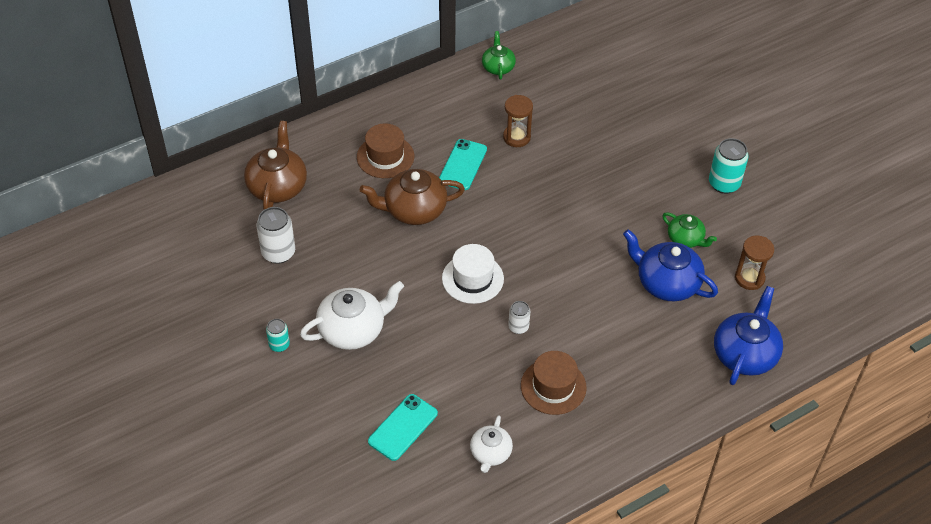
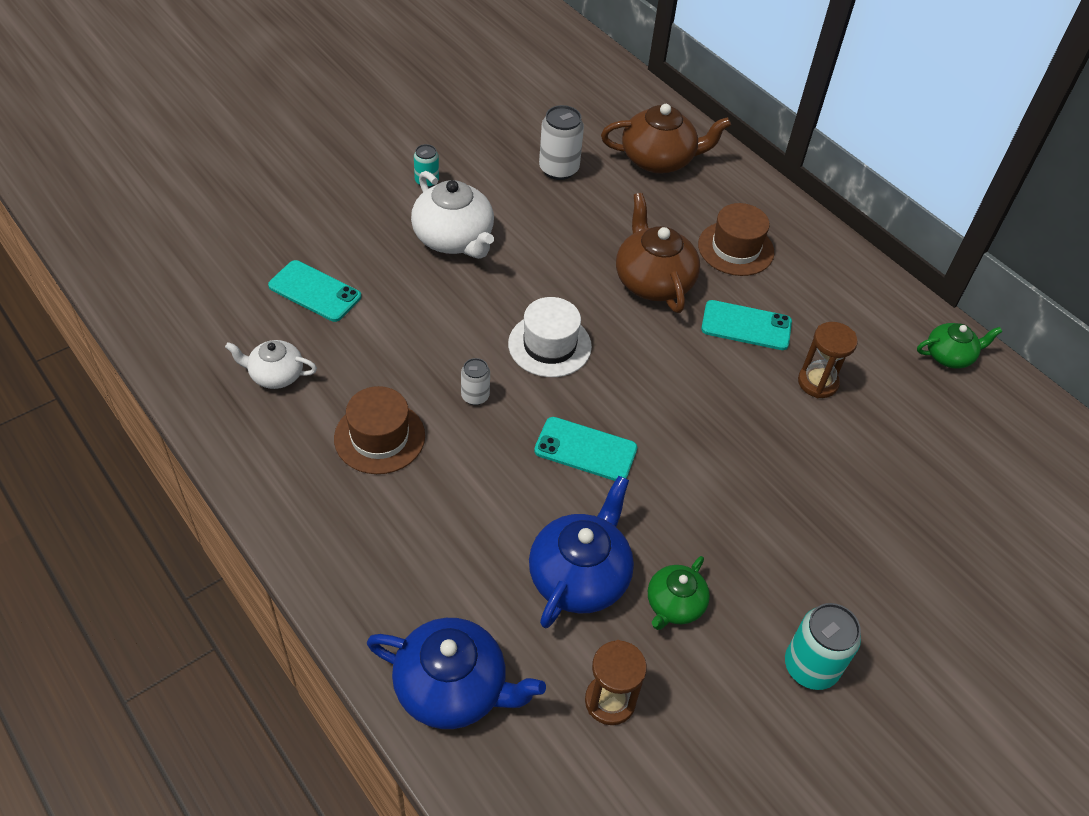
camera: 80 degrees right, 0 degrees up
(568, 268) = (585, 450): none -> turquoise phone

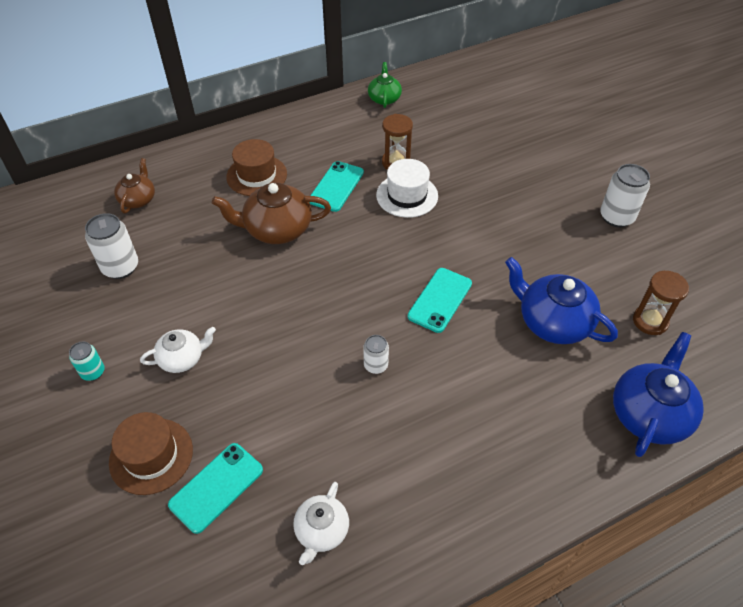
camera: 75 degrees left, 0 degrees up
(379, 437) = (410, 443): brown hat -> brown hat (151, 456)
(454, 239) = (182, 358): white teapot -> white teapot, size x0.59
(549, 345) = (330, 306): white hat -> white hat (407, 195)
(659, 160) = (138, 199): brown teapot -> brown teapot, size x0.59
(674, 605) = (575, 273): green teapot -> none
(810, 667) = (616, 217): turquoise can -> white can

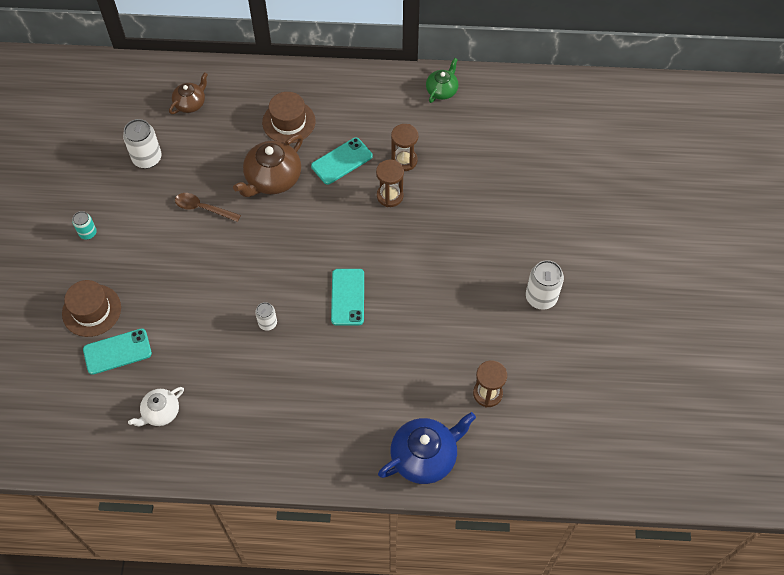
camera: 30 degrees right, 10 degrees up
(182, 358) = (147, 252): white teapot -> none
(219, 287) = (203, 208): none -> brown spoon
(277, 229) = (272, 179): brown teapot -> brown teapot turned 75 degrees counterclockwise
(407, 195) = (390, 196): white hat -> brown hourglass
(440, 300) = (348, 297): turquoise phone -> turquoise phone turned 60 degrees counterclockwise
(553, 322) = (415, 356): blue teapot -> none

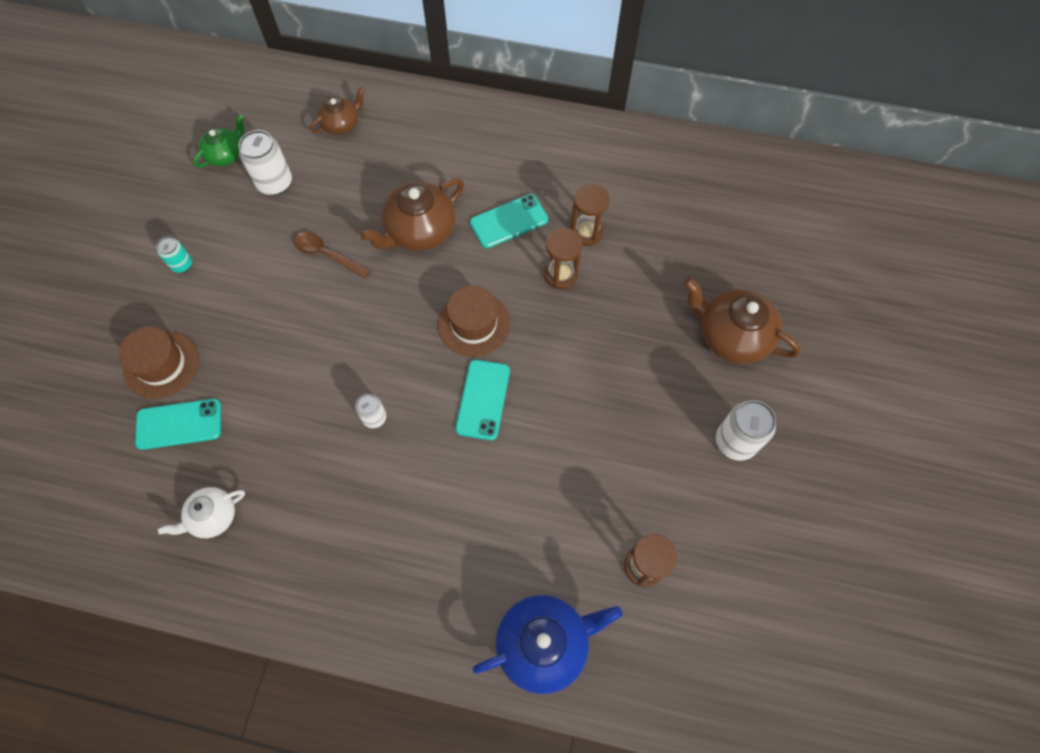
camera: 10 degrees right, 5 degrees up
(288, 122) = (454, 163): brown hat -> brown hat (474, 324)
(442, 90) = (648, 151): green teapot -> green teapot (226, 154)
(527, 222) = (732, 335): none -> brown teapot

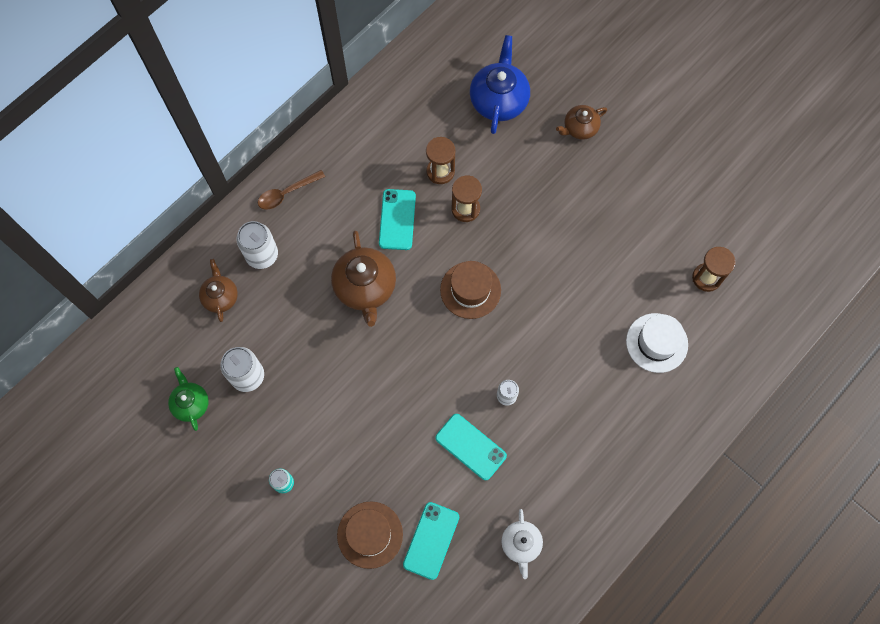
camera: 60 degrees left, 5 degrees up
(327, 255) = (344, 366): brown spoon -> brown spoon (286, 193)
(483, 399) = (534, 315): turquoise phone -> turquoise phone (470, 447)
(526, 548) = (656, 343): none -> white hat
(544, 643) = (724, 365): blue teapot -> blue teapot (499, 100)
(732, 335) = (579, 128): brown teapot -> brown teapot, size x0.59
(735, 441) = (655, 173): white can -> white can (262, 255)

